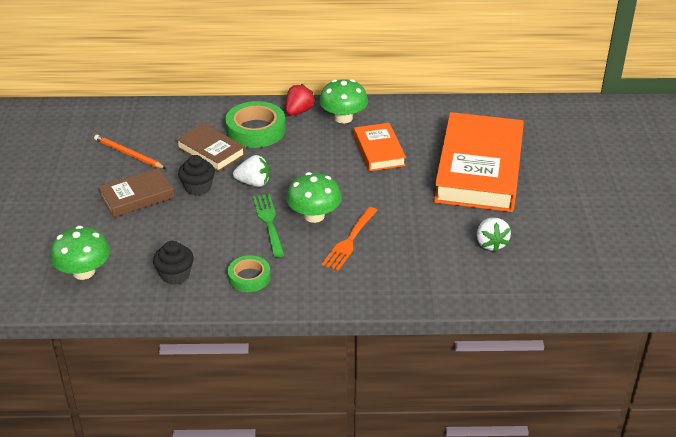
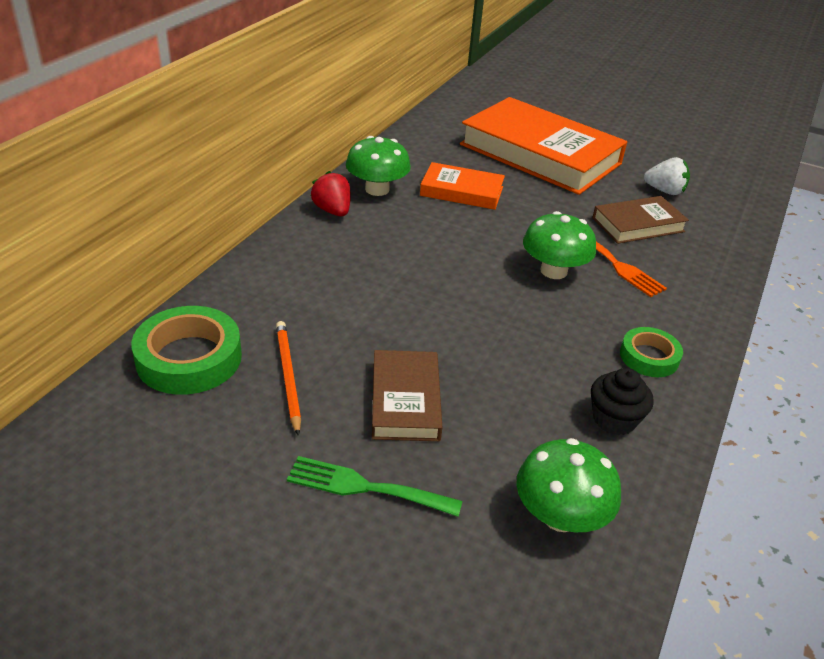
camera: 65 degrees left, 0 degrees up
(128, 154) = (288, 376): orange pencil -> orange pencil turned 105 degrees clockwise
(198, 187) = (428, 337): black cupcake -> none
(211, 151) = (353, 300): brown book -> brown book (638, 225)
(254, 183) = (455, 290): white strawberry -> none
(256, 130) = (340, 252): green tape -> green tape (189, 358)
(268, 222) = (545, 306): green fork -> green fork (365, 487)

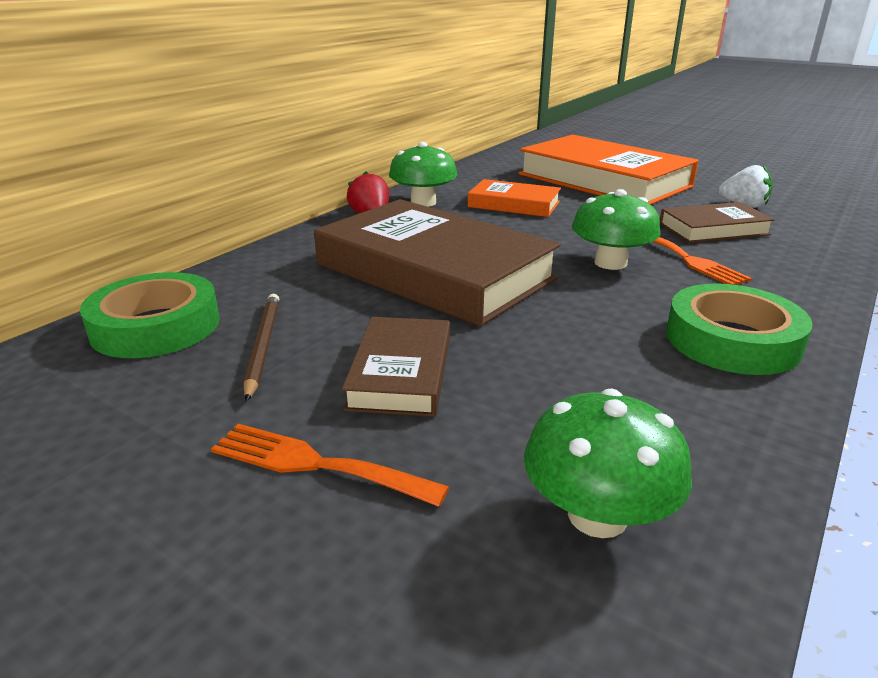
camera: 10 degrees right, 10 degrees down
(288, 376) = (263, 345): orange pencil -> brown pencil
(365, 487) = (316, 464): green fork -> orange fork
(406, 286) = (433, 272): none -> brown book
(614, 419) = (684, 402): black cupcake -> none
(649, 357) = (732, 340): green tape -> green tape, size x1.66

